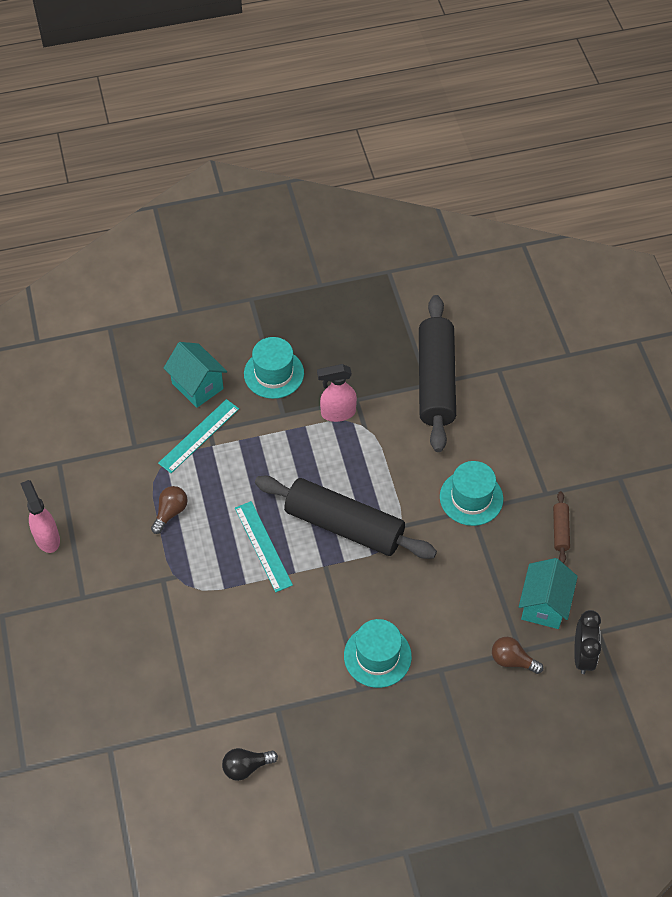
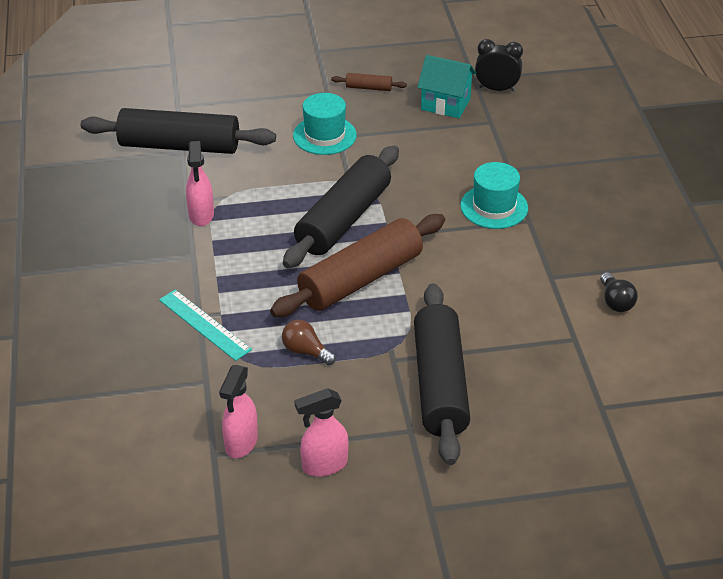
camera: 85 degrees left, 15 degrees down
(70, 479) = (241, 443): none -> pink spray bottle
(135, 616) = (439, 384): none -> black rolling pin
(197, 386) = (132, 324): turquoise house -> none
(263, 546) = (360, 279): turquoise ruler -> brown rolling pin
(274, 373) = (133, 260): turquoise hat -> none
(512, 660) = (500, 127): brown light bulb -> none

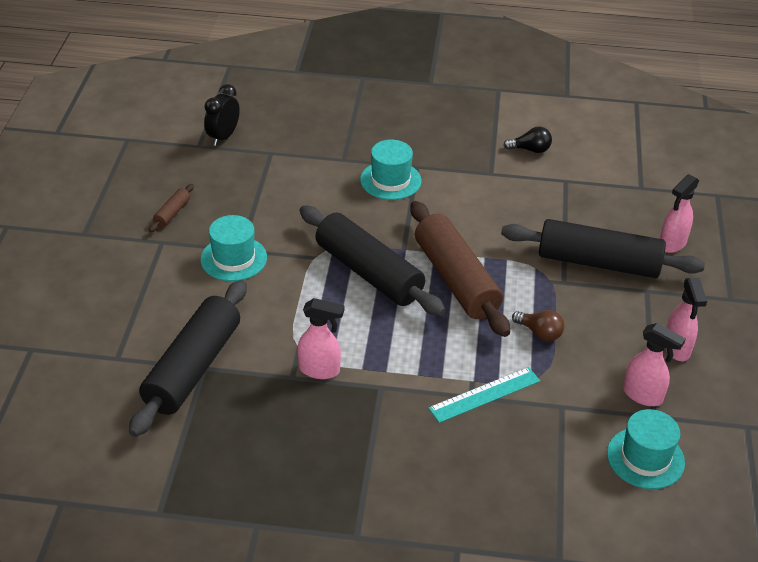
camera: 75 degrees left, 0 degrees up
(153, 453) = (645, 458): none -> turquoise hat
(306, 351) = (539, 333): brown light bulb -> brown light bulb turned 105 degrees counterclockwise
(445, 104) = (228, 172): turquoise house -> none
(506, 446) = (672, 244): none -> pink spray bottle

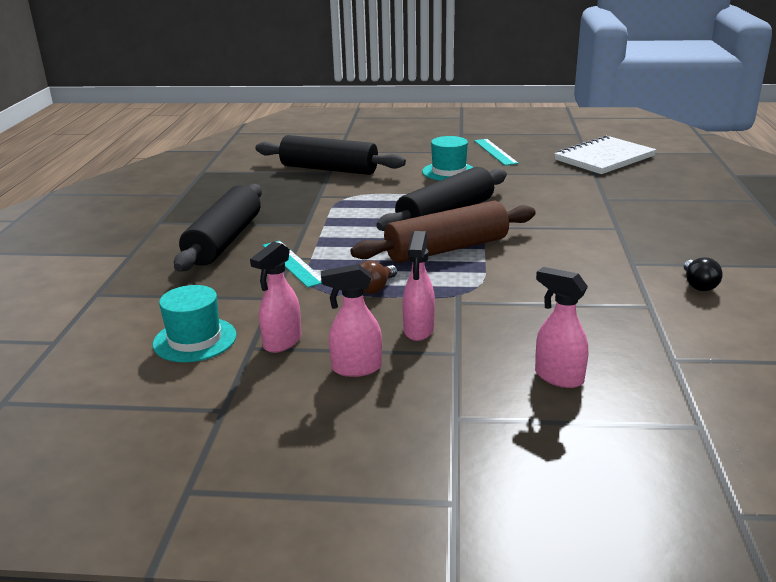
camera: 90 degrees right, 15 degrees down
(172, 213) = (495, 152): brown rolling pin -> turquoise ruler
(223, 137) = (604, 158): black clock -> white notebook
(320, 370) = (326, 204): pink spray bottle -> pink spray bottle (418, 330)
(390, 180) = (586, 218): turquoise hat -> none
(598, 263) = (498, 323): black rolling pin -> black rolling pin (224, 240)

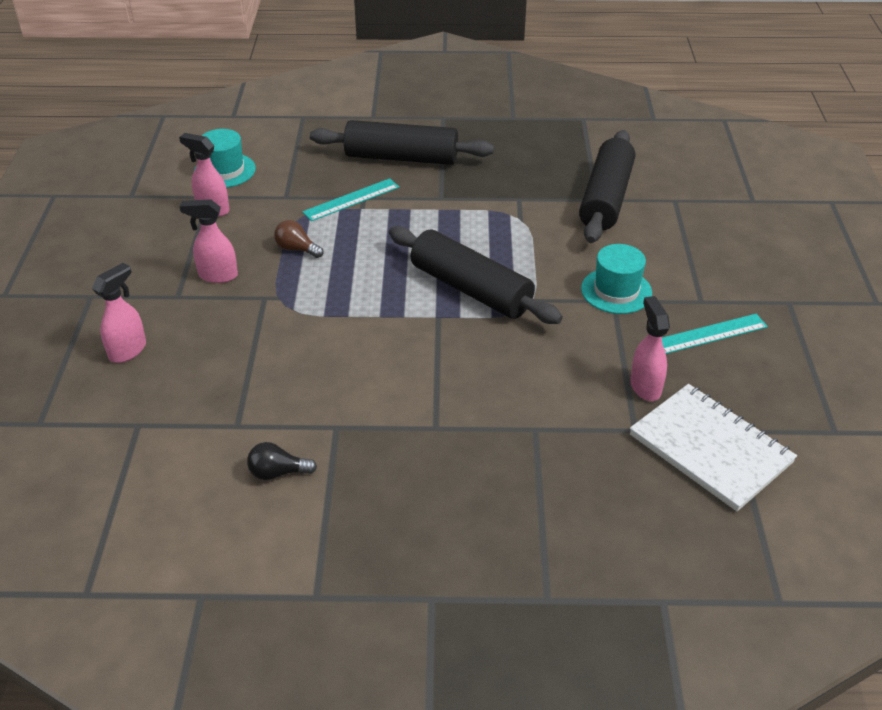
camera: 85 degrees right, 15 degrees up
(356, 368) = (167, 247): pink spray bottle -> pink spray bottle (645, 386)
(446, 249) = (379, 290): brown rolling pin -> none

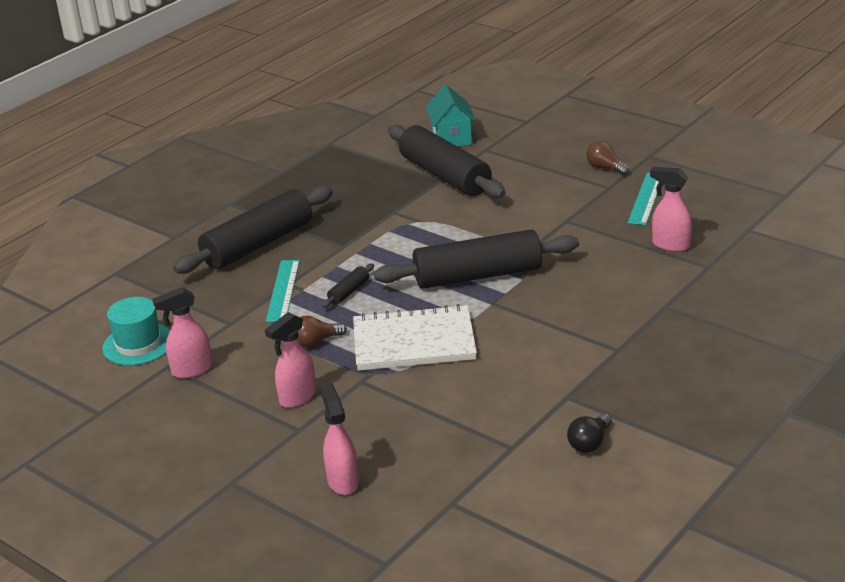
camera: 50 degrees left, 10 degrees down
(380, 232) = (348, 292): none -> black rolling pin
(616, 291) = (557, 215): turquoise hat -> none
(670, 174) = (451, 138): none -> turquoise house
(710, 449) = (755, 246): white notebook -> white notebook (414, 342)
(732, 284) = (605, 168): none -> brown light bulb

